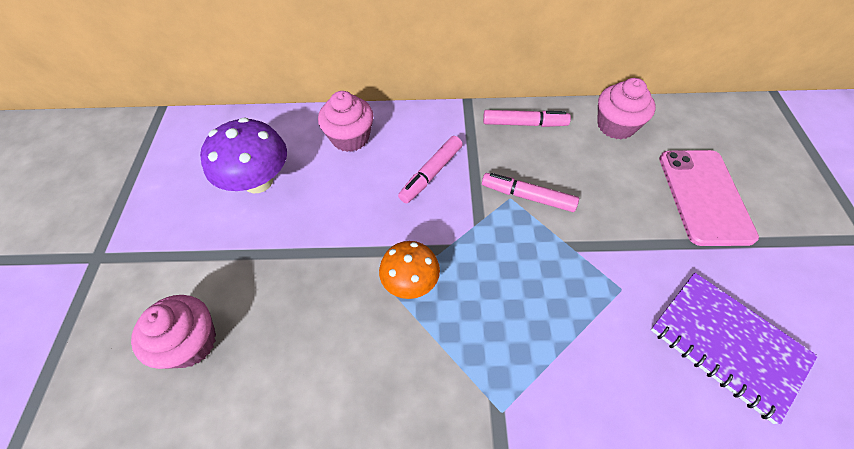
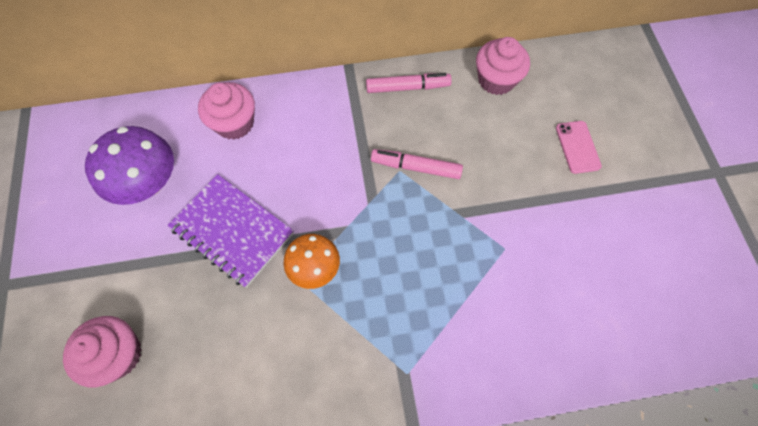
camera: 10 degrees left, 10 degrees up
(431, 174) = (321, 154): pink marker -> none
(704, 196) = (577, 147): pink phone -> pink phone, size x0.54
(727, 345) = (593, 287): purple notebook -> purple notebook (232, 231)

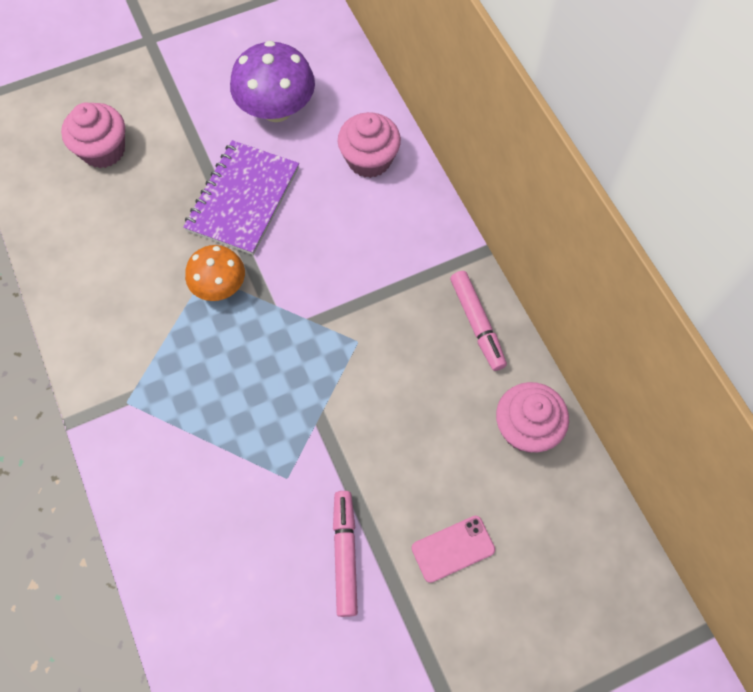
camera: 75 degrees right, 0 degrees up
(416, 167) = (366, 358): pink marker -> pink marker (345, 554)

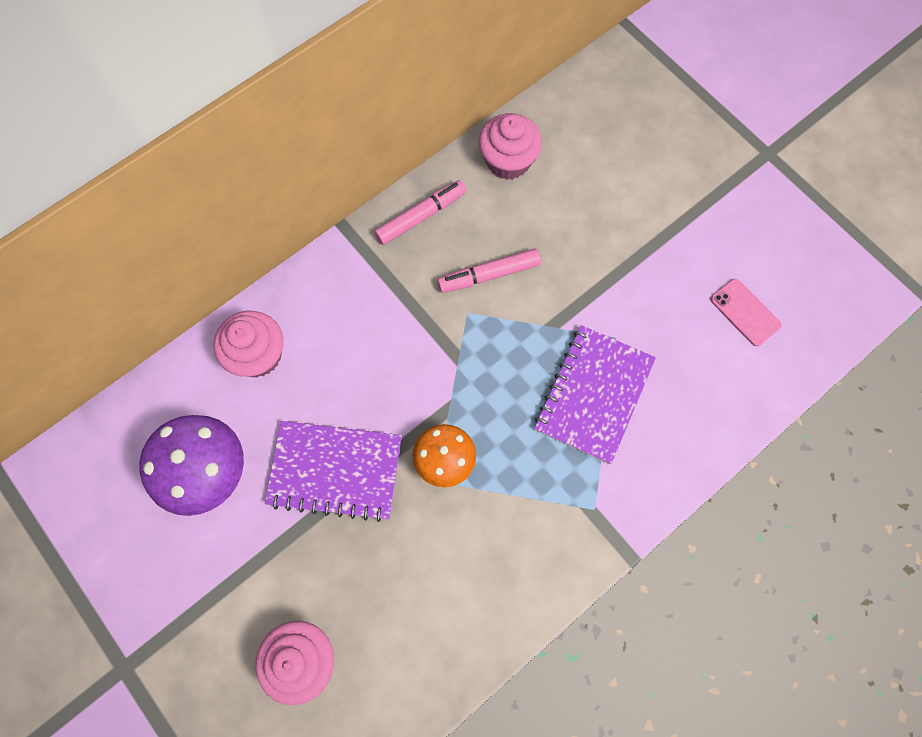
camera: 105 degrees left, 5 degrees up
(234, 436) = (593, 394): none -> purple notebook
(345, 554) = (662, 273): pink marker -> pink marker (489, 275)
(453, 548) = (627, 194): pink phone -> pink phone (745, 312)

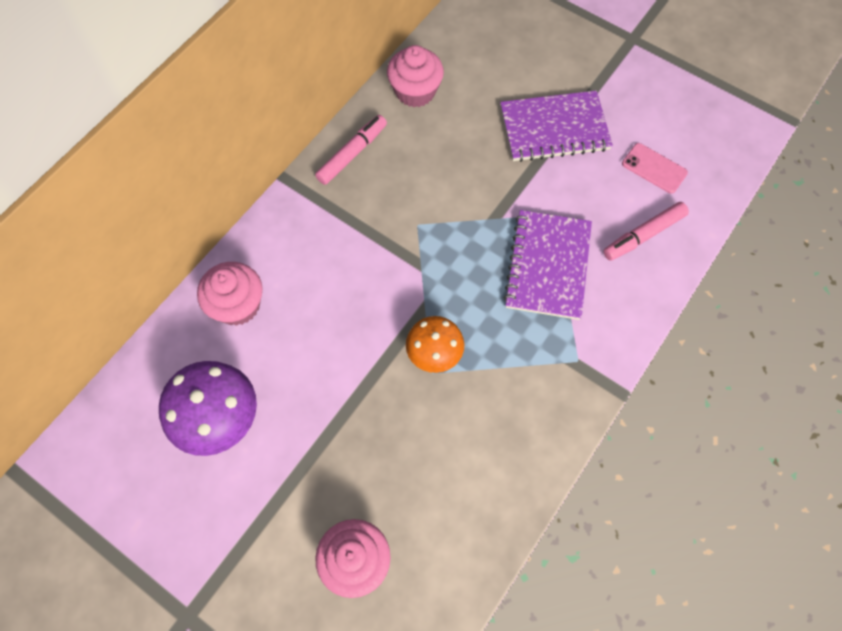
camera: 15 degrees left, 5 degrees down
(335, 471) = (338, 388): purple notebook -> purple notebook (554, 129)
(489, 275) = (427, 188): pink marker -> pink marker (643, 235)

